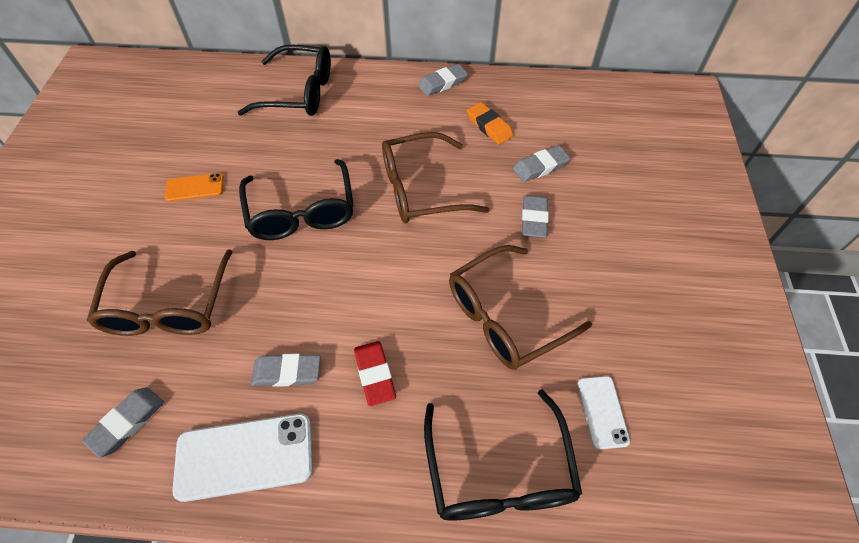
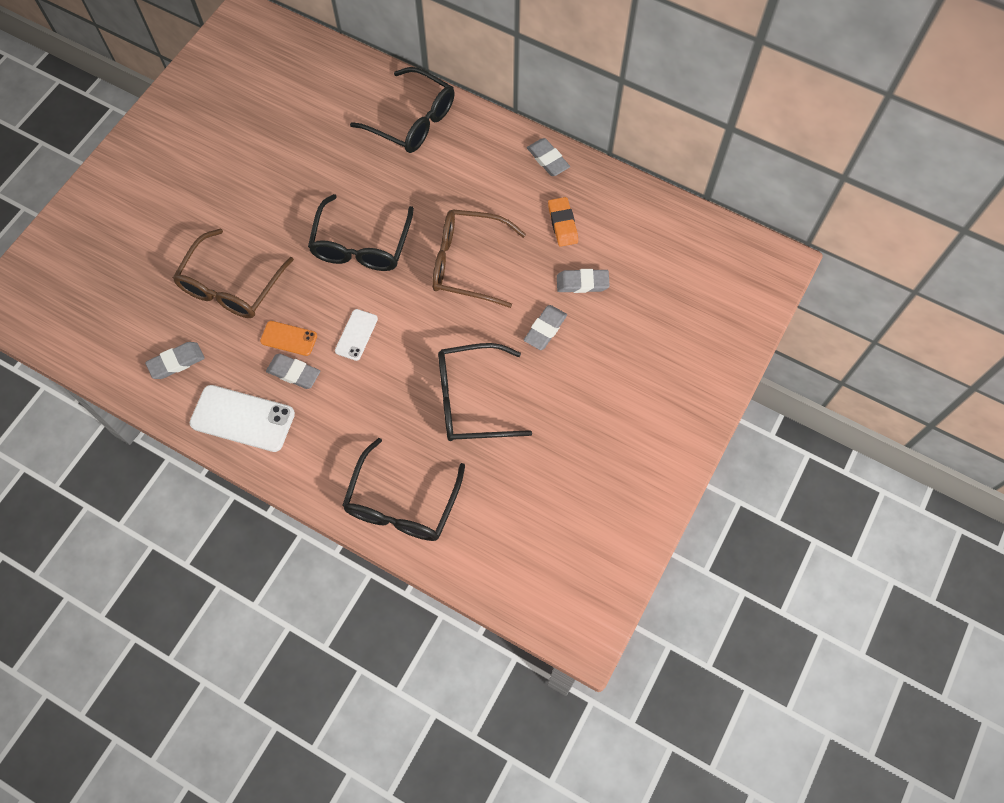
camera: 25 degrees right, 10 degrees up
(195, 187) = (287, 188): orange phone -> orange phone (289, 338)
(374, 374) = (353, 401): red eraser -> none
(442, 83) = (548, 159): grey eraser -> grey eraser turned 60 degrees clockwise
(505, 316) = (471, 400): brown glasses -> black glasses
(602, 412) = (498, 498): white phone -> white phone (356, 335)

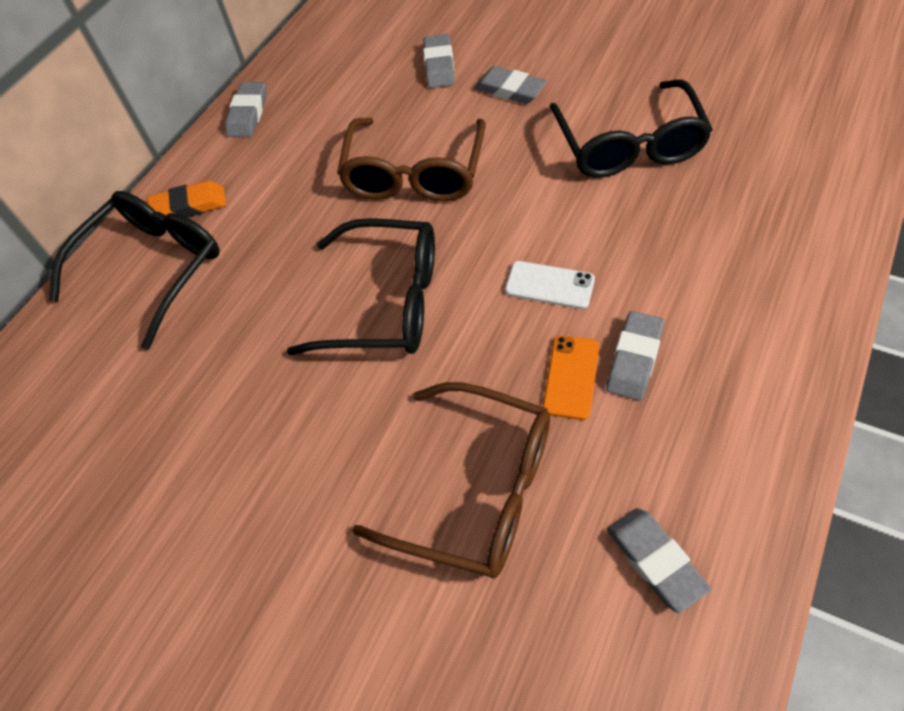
camera: 85 degrees left, 10 degrees down
(242, 418) = (739, 421): white phone -> none
(402, 503) = (807, 195): black glasses -> none
(548, 159) = (248, 114): grey eraser -> grey eraser turned 45 degrees counterclockwise
(562, 224) = (351, 90): orange eraser -> orange eraser (189, 206)

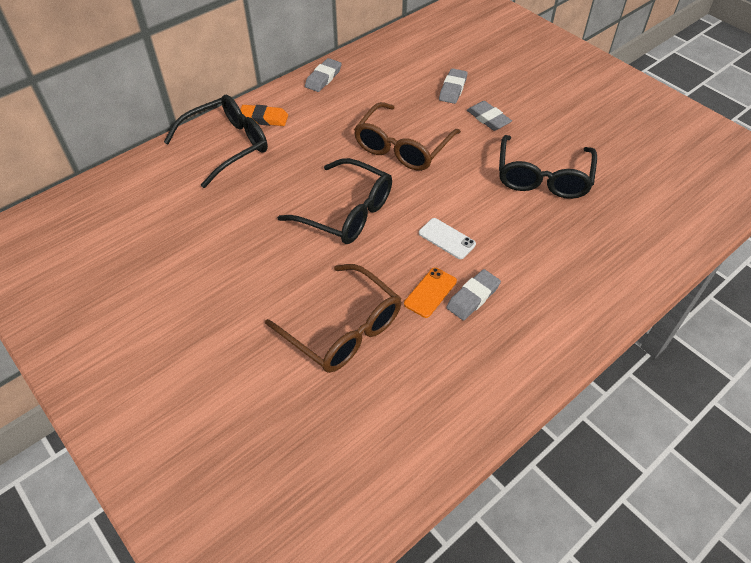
camera: 15 degrees right, 5 degrees down
(655, 561) = (421, 404): grey eraser -> none

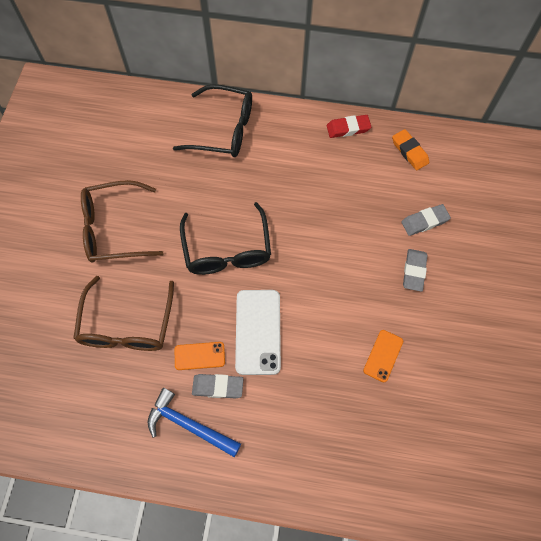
camera: 50 degrees right, 15 degrees up
(264, 118) = (269, 128): orange eraser -> orange eraser (409, 151)
(323, 78) = (348, 128): grey eraser -> red eraser
(402, 147) = (324, 236): brown glasses -> brown glasses (114, 229)
(447, 238) = (258, 331): white phone -> white phone, size x1.77
(491, 341) = (189, 425): none -> blue hammer
(543, 177) = (383, 356): black glasses -> orange phone

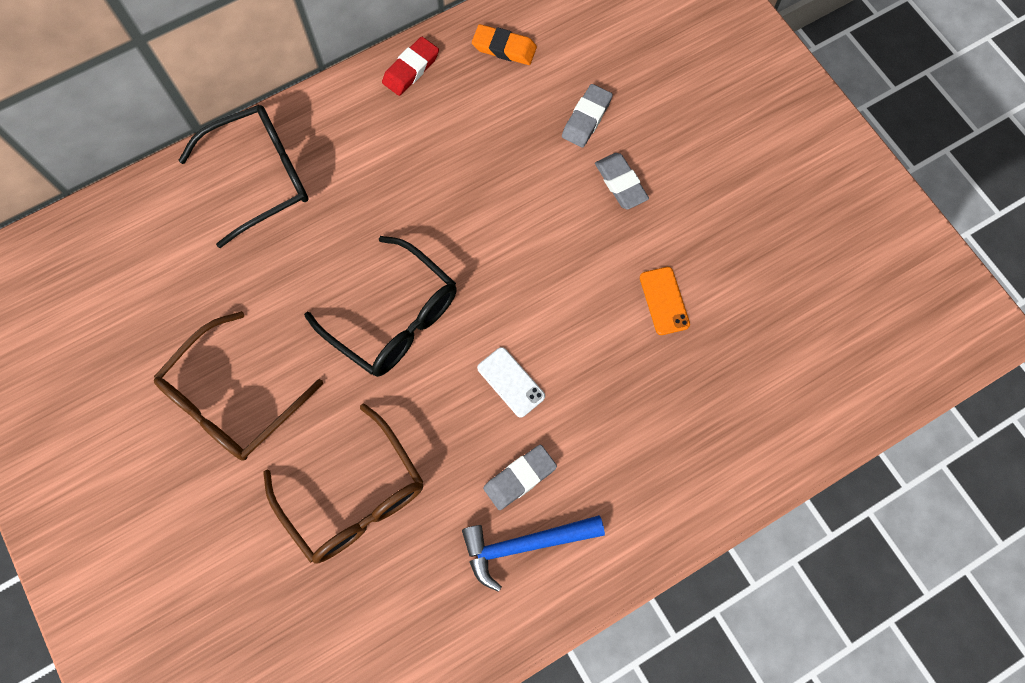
camera: 40 degrees left, 5 degrees up
(199, 356) = (469, 461): orange phone -> none
(258, 331) = (511, 382): white phone -> white phone, size x0.56

